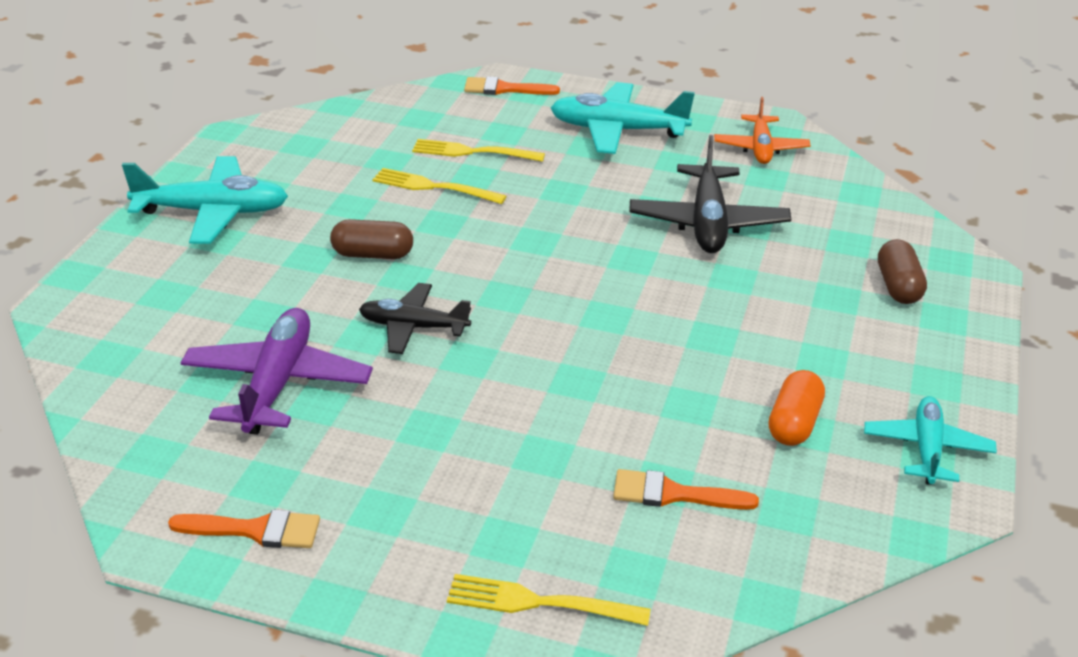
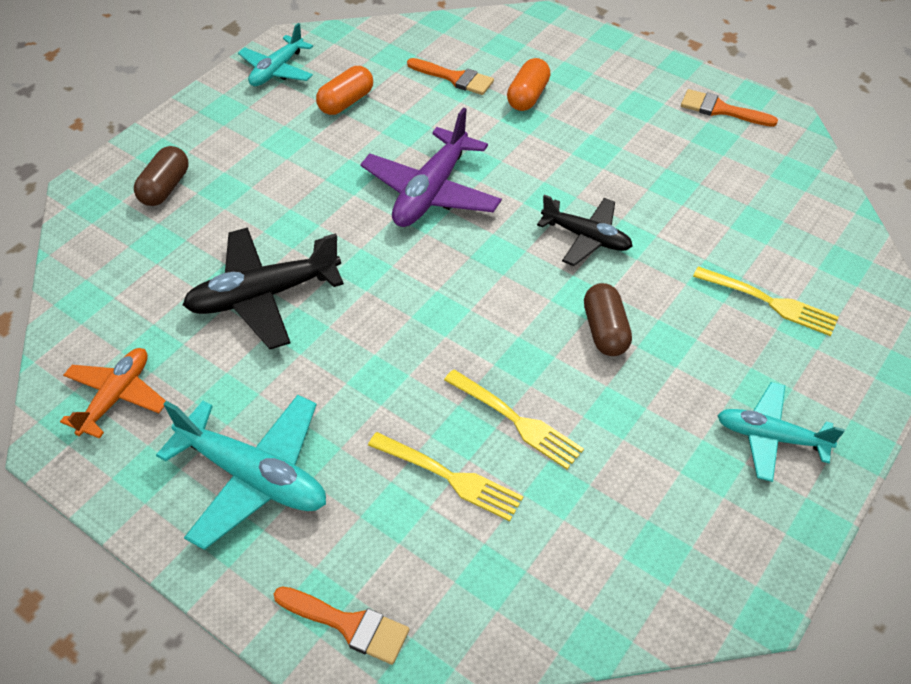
camera: 160 degrees left, 15 degrees up
(212, 212) = (770, 437): turquoise plane -> turquoise plane, size x0.65
(277, 383) = (704, 209): purple plane -> purple plane (431, 192)
(372, 254) = (605, 330): brown capsule -> brown capsule turned 60 degrees clockwise
(539, 602) = (562, 42): yellow fork -> yellow fork (769, 302)
(552, 488) = (527, 96): none -> orange capsule
(708, 223) = (264, 296): black plane -> black plane turned 135 degrees counterclockwise

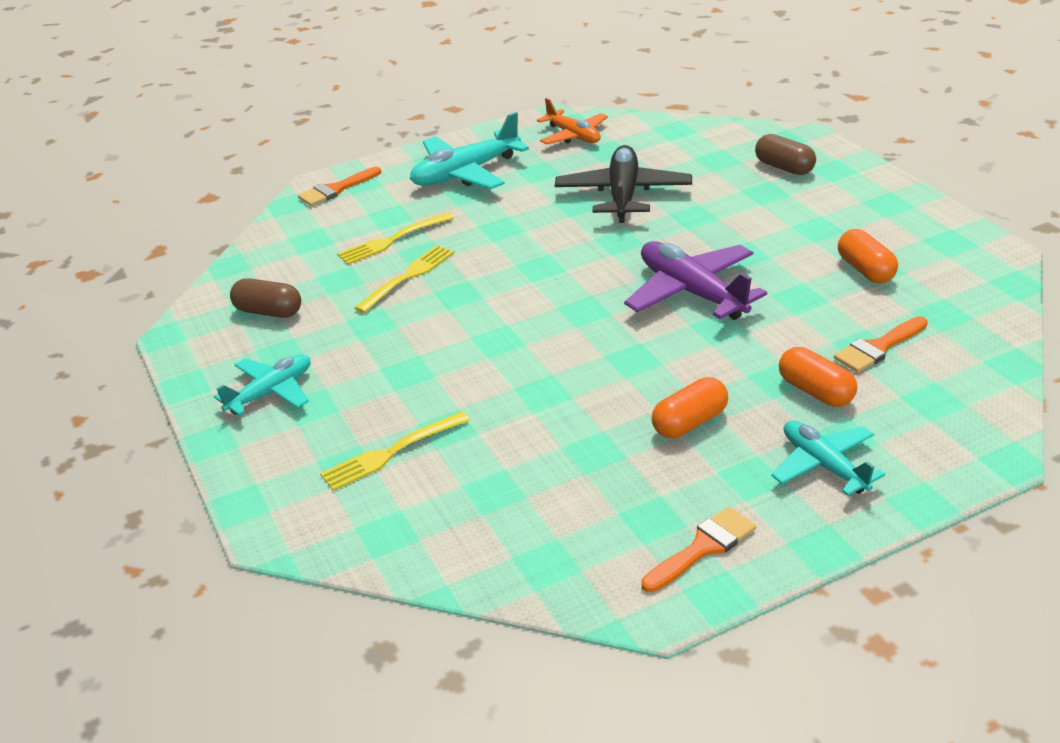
camera: 120 degrees right, 15 degrees down
(277, 70) = (944, 239): turquoise plane -> turquoise plane (824, 465)
(516, 420) = (408, 277): yellow fork -> yellow fork turned 150 degrees clockwise
(586, 237) = (564, 366): black plane -> none
(605, 330) = (449, 342): brown capsule -> brown capsule (269, 312)
(606, 147) = (690, 423): none -> orange capsule

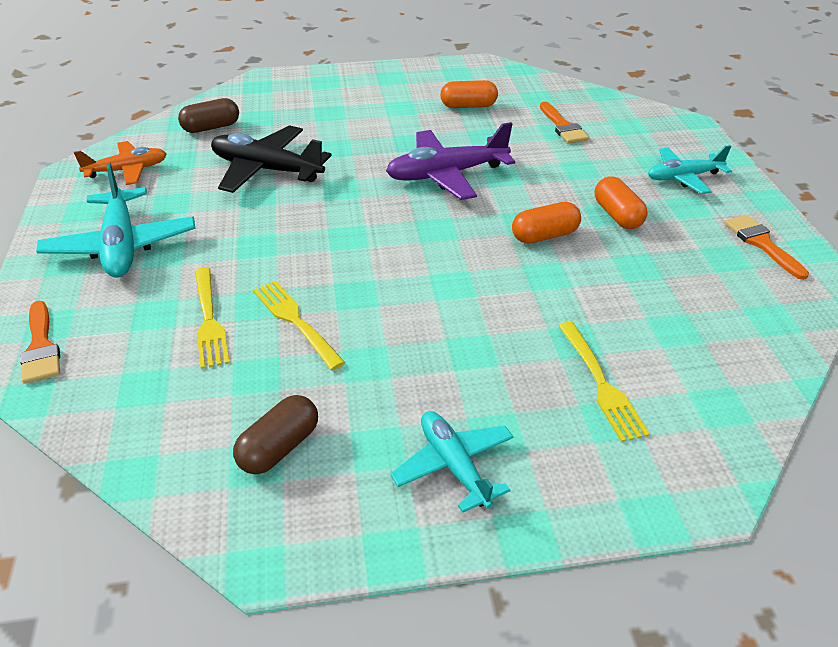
camera: 75 degrees left, 5 degrees up
(784, 167) = (301, 97): brown capsule -> brown capsule (211, 127)
(816, 391) = (601, 159): orange capsule -> orange capsule (544, 236)

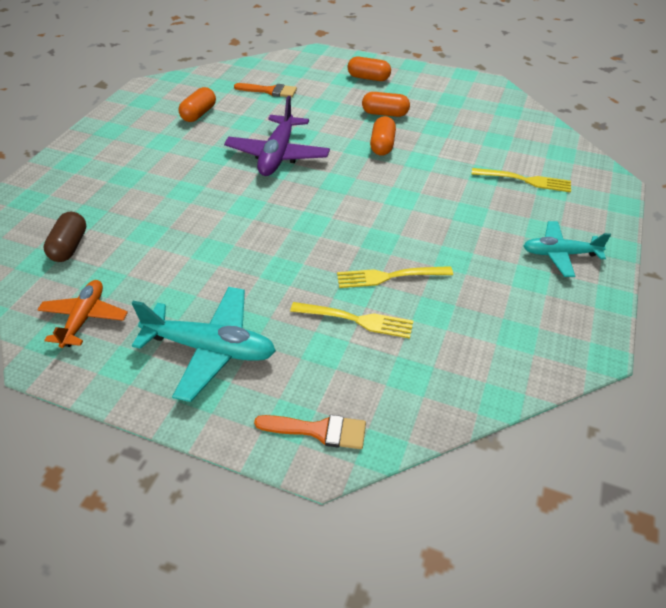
camera: 60 degrees left, 5 degrees up
(266, 170) = (179, 234): black plane -> none
(279, 447) = (510, 320): brown capsule -> none
(683, 177) = (368, 78): turquoise plane -> orange capsule
(762, 244) = (449, 84): orange brush -> none

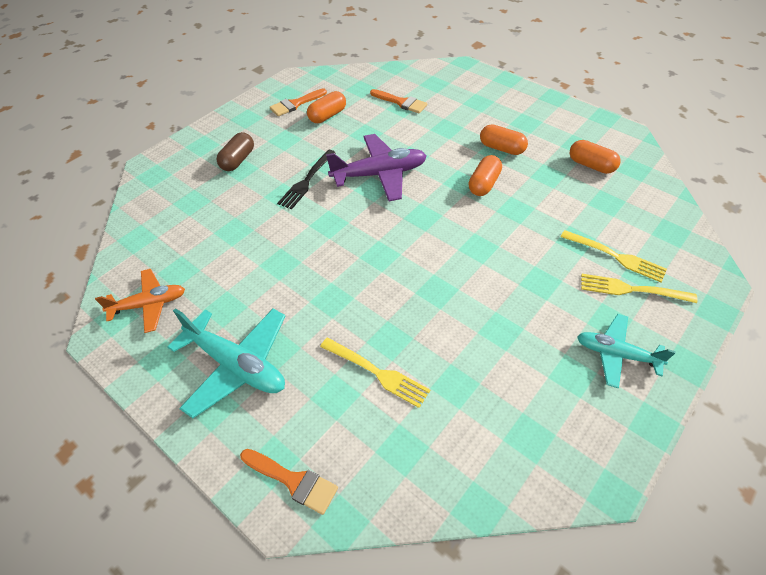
camera: 20 degrees right, 5 degrees up
(69, 246) = (166, 230): brown capsule -> brown capsule (238, 160)
(84, 318) = (149, 304): orange plane -> orange plane turned 45 degrees clockwise
(159, 109) = (295, 104): none -> orange brush
(205, 174) = (307, 181): none -> black fork
(278, 155) = (379, 174): purple plane -> purple plane turned 135 degrees counterclockwise
(368, 78) = (502, 104): orange capsule -> orange capsule (591, 165)
(389, 276) = (428, 333): yellow fork -> yellow fork (631, 289)

